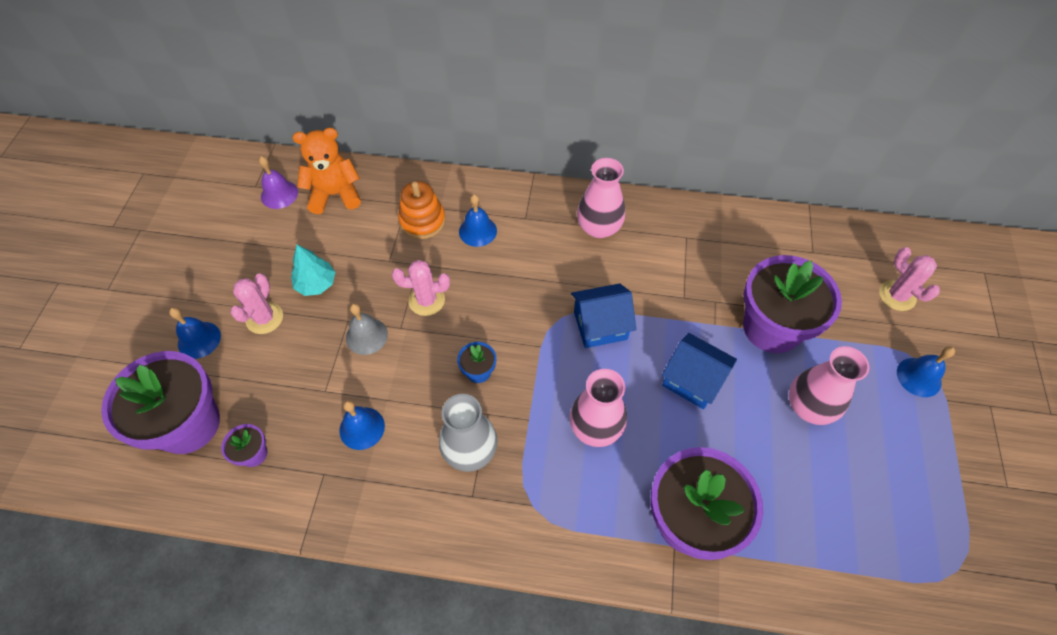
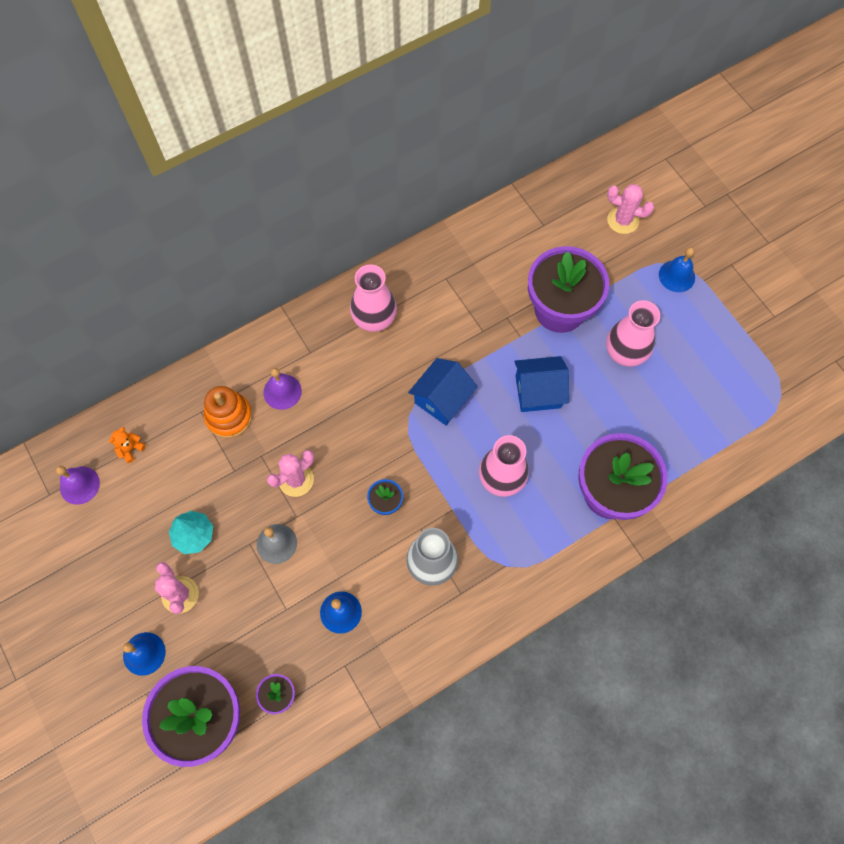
camera: 40 degrees left, 10 degrees up
(335, 195) = (130, 449): orange teddy bear -> orange teddy bear, size x0.46
(477, 231) = (282, 391): blue bell -> purple bell

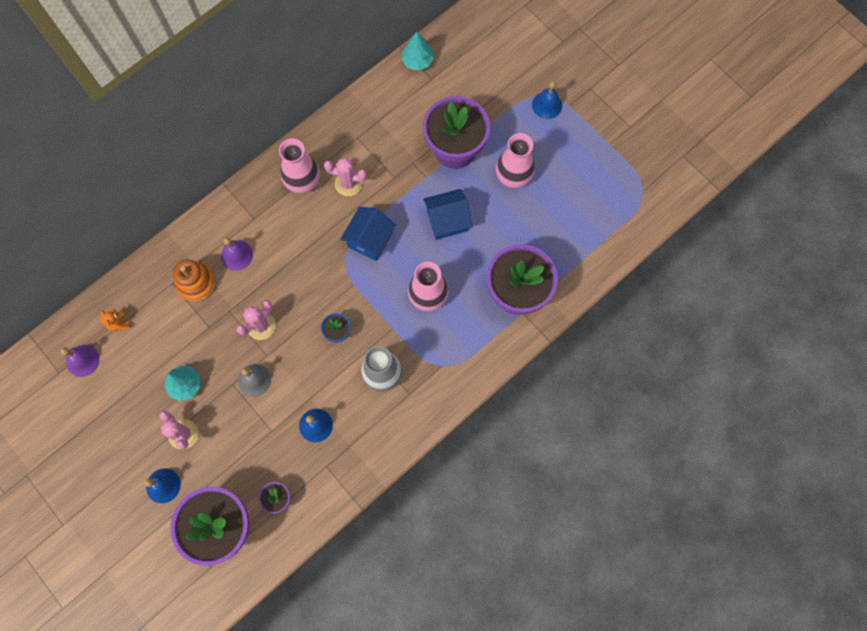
camera: 10 degrees left, 5 degrees up
(130, 449) = (119, 323): orange teddy bear -> orange teddy bear turned 60 degrees counterclockwise
(530, 202) = (417, 61): none -> turquoise tree
(623, 220) = (496, 64): pink cactus -> pink cactus (348, 183)

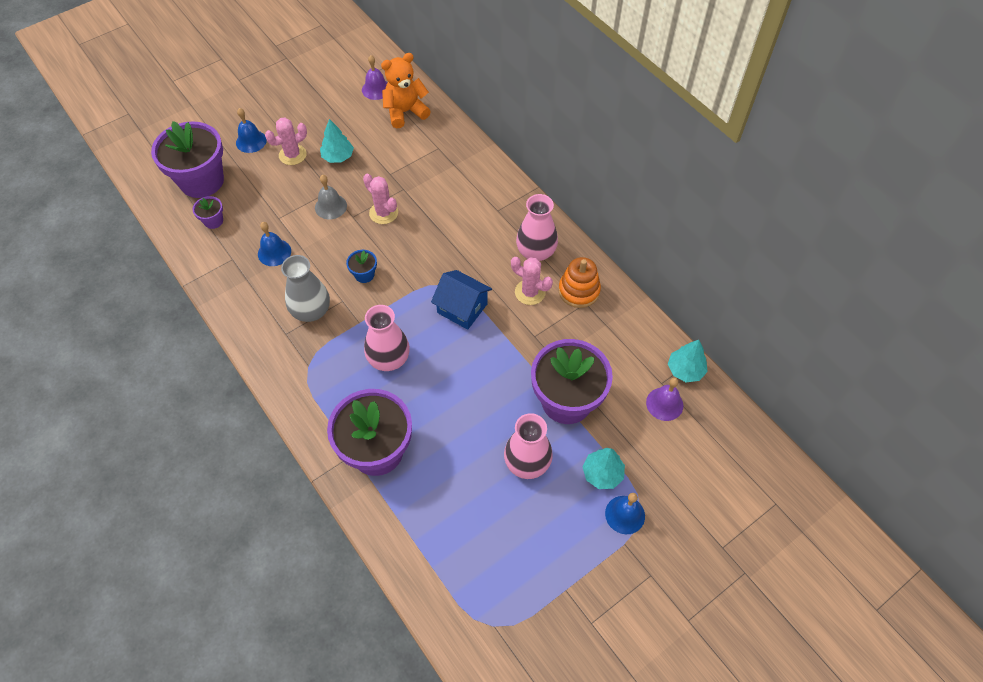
camera: 95 degrees right, 15 degrees down
(119, 323) = (405, 112): orange teddy bear -> orange teddy bear, size x2.17
(196, 283) = (435, 165): orange stacking toy -> orange stacking toy (579, 291)
(237, 255) = (460, 196): purple bell -> purple bell (664, 404)
(348, 183) = (530, 292): pink cactus -> pink cactus turned 75 degrees counterclockwise
(447, 220) = (476, 385): blue house -> none
(515, 121) = (602, 473): none -> turquoise tree

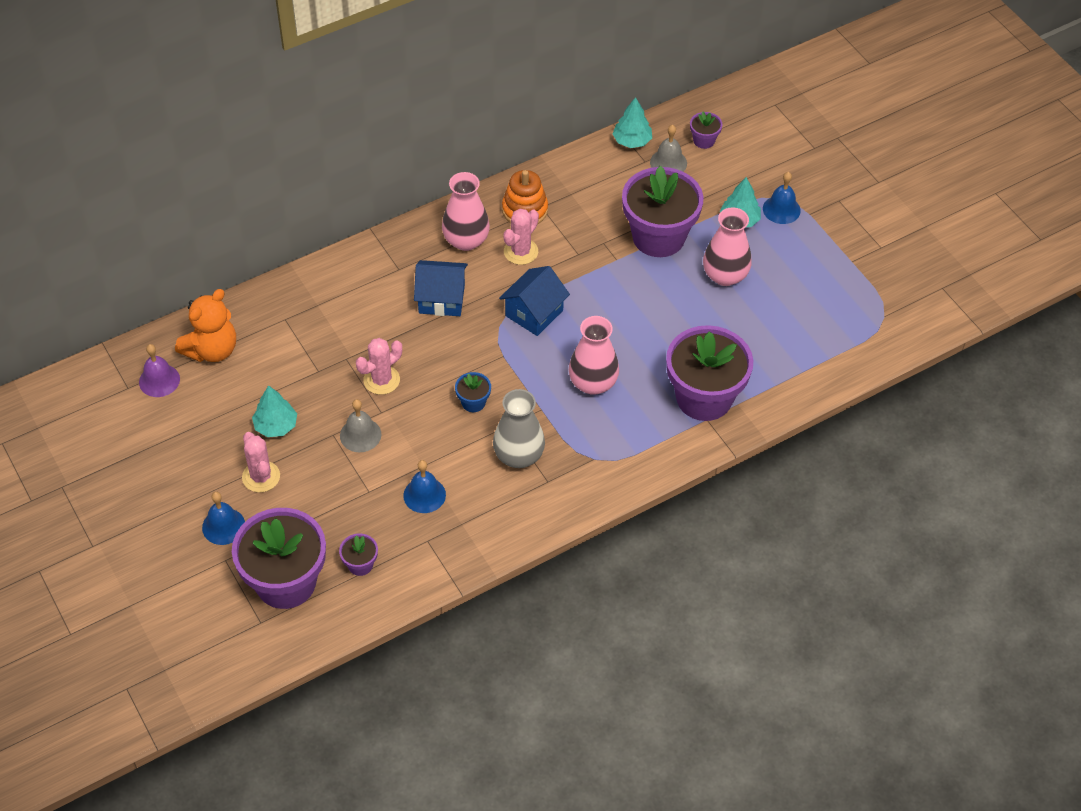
camera: 85 degrees left, 5 degrees down
(405, 112) = (212, 350): orange teddy bear -> orange teddy bear turned 120 degrees counterclockwise
(470, 242) = (441, 299): none -> blue house
(664, 404) = (668, 163): purple bell -> grey bell
(703, 435) = (704, 140): none -> purple flower pot

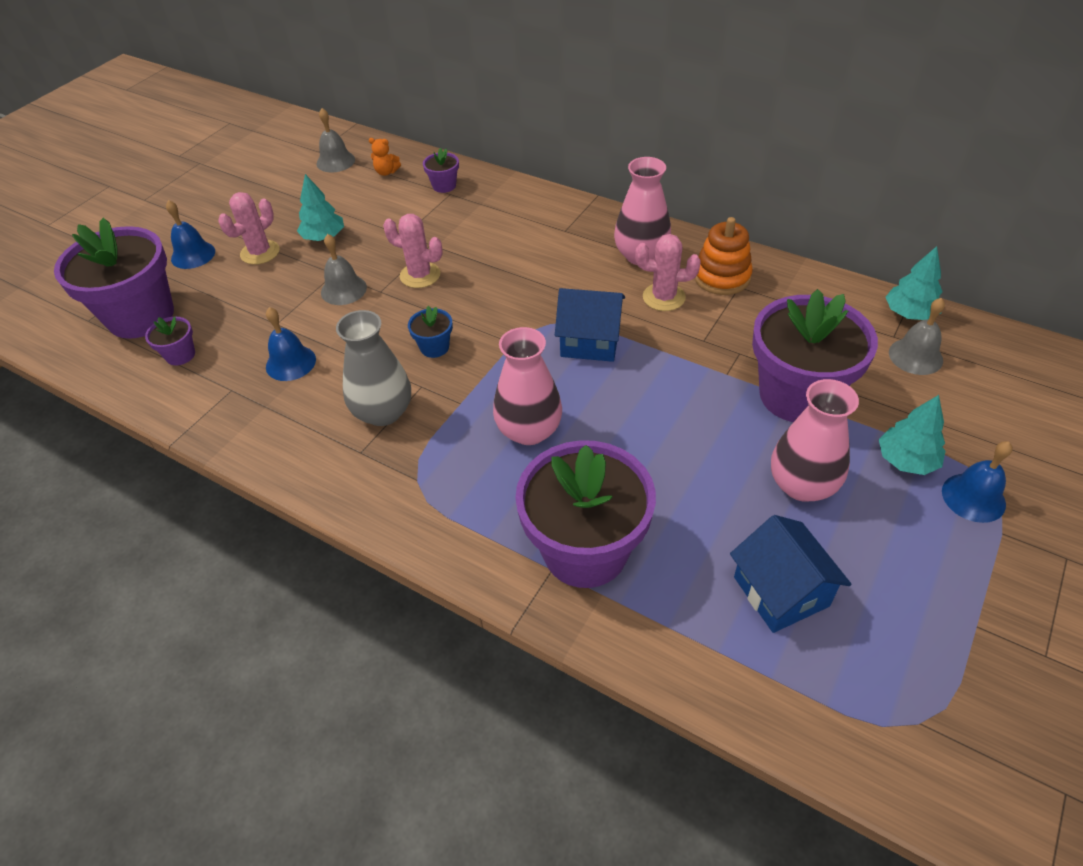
camera: 65 degrees right, 5 degrees down
(159, 380) = (335, 161): purple bell -> grey bell
(212, 350) = (386, 172): orange teddy bear -> orange teddy bear, size x0.46
(441, 299) = (552, 271): blue house -> blue house (781, 591)
(704, 140) = (987, 372): purple flower pot -> purple flower pot (444, 186)

